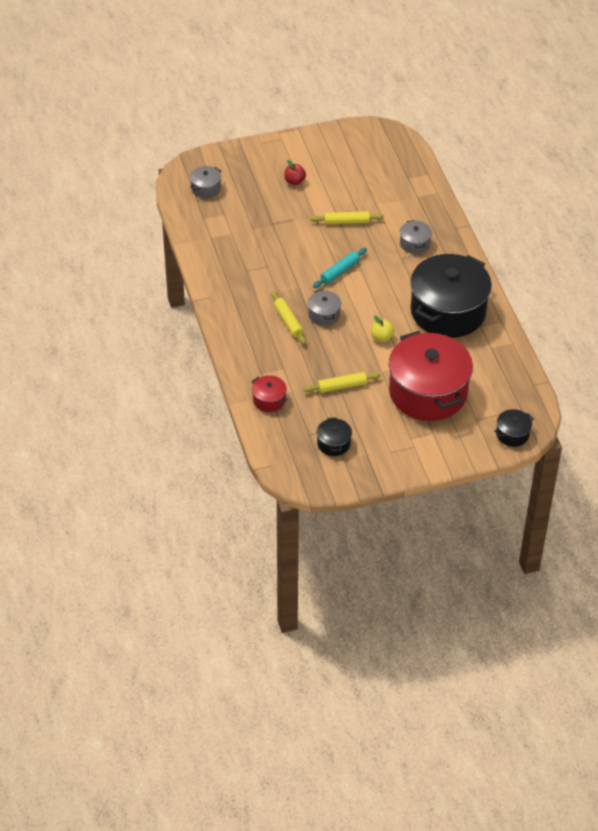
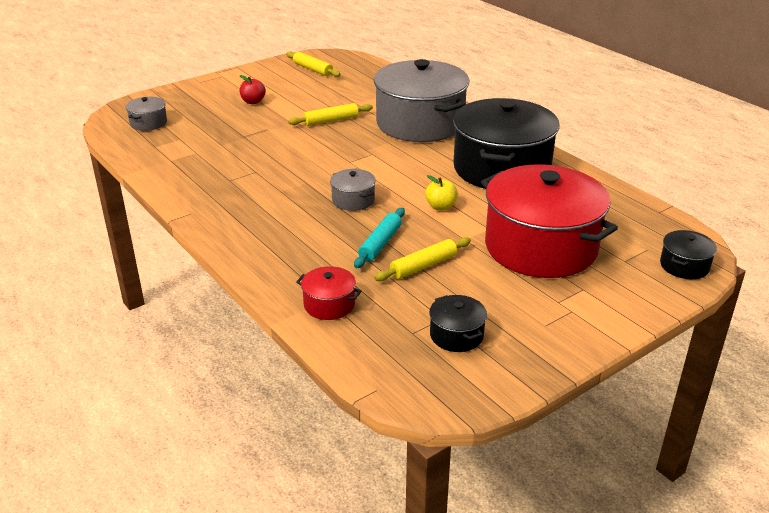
camera: 20 degrees left, 15 degrees down
(288, 321) = (310, 216): yellow rolling pin -> yellow rolling pin (313, 69)
(340, 271) = (349, 160): turquoise rolling pin -> turquoise rolling pin (380, 243)
(414, 244) = (420, 123): grey pot -> grey pot, size x2.41

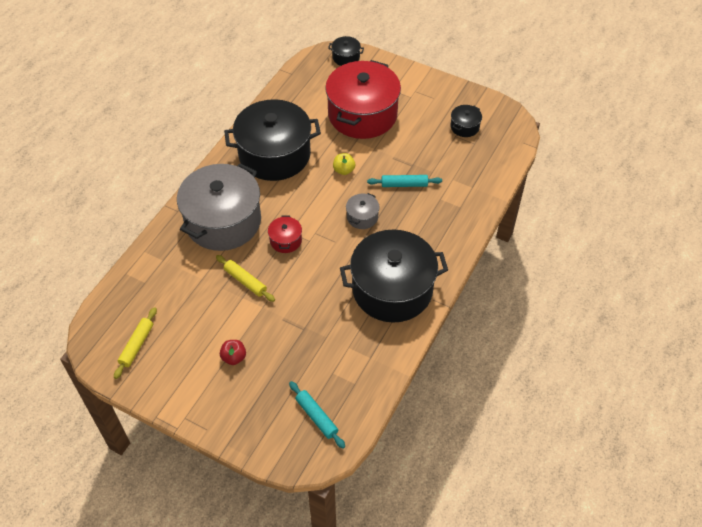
camera: 115 degrees left, 20 degrees up
(148, 123) = (316, 417): grey pot -> turquoise rolling pin
(232, 192) = (392, 289): none -> black pot
(329, 305) = (476, 184): red pot -> red pot (285, 240)
(423, 266) = (414, 158): yellow rolling pin -> none

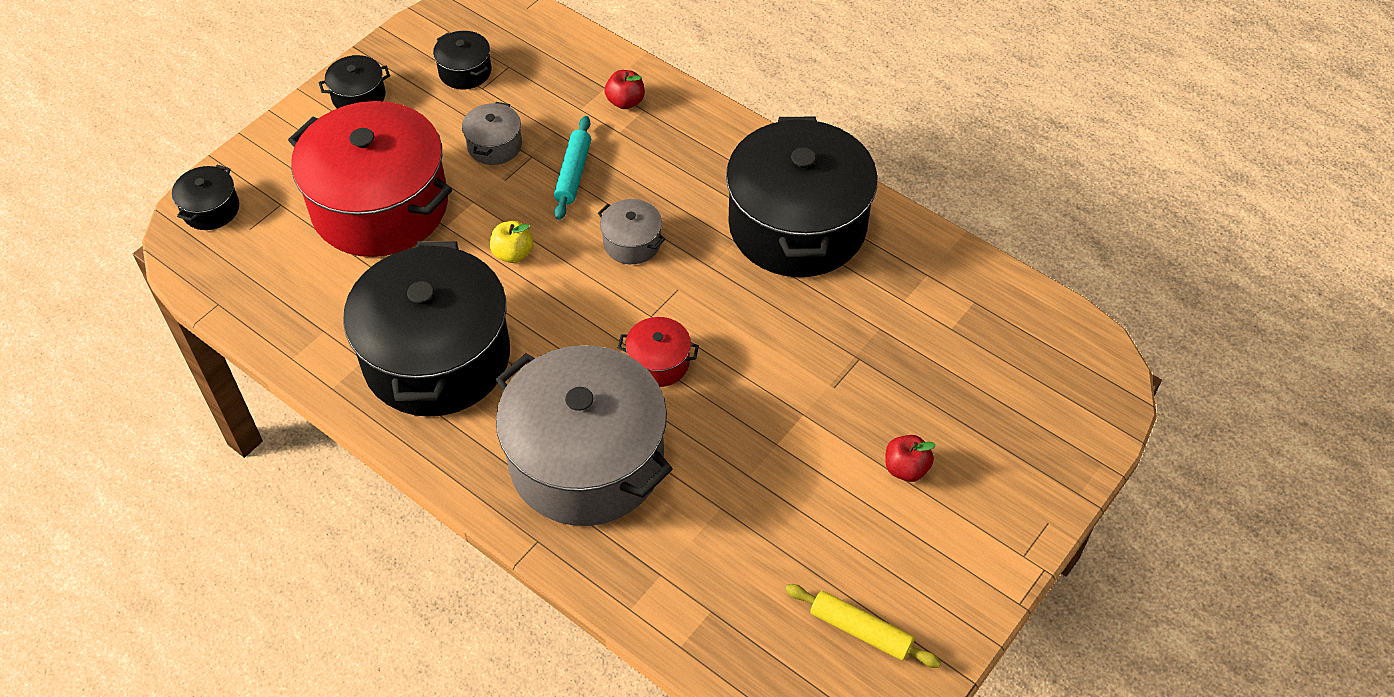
camera: 80 degrees left, 0 degrees up
(245, 281) = (741, 435): yellow rolling pin -> none
(316, 417) = (1033, 360): turquoise rolling pin -> none
(415, 149) = (494, 145): none -> grey pot
(433, 90) = (359, 96): none -> black pot
(464, 198) = (625, 102): none -> red apple

